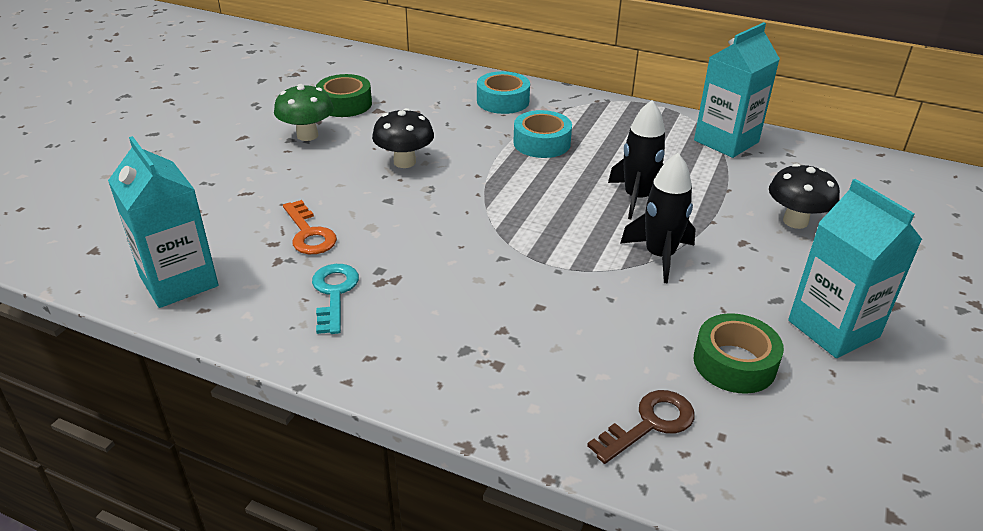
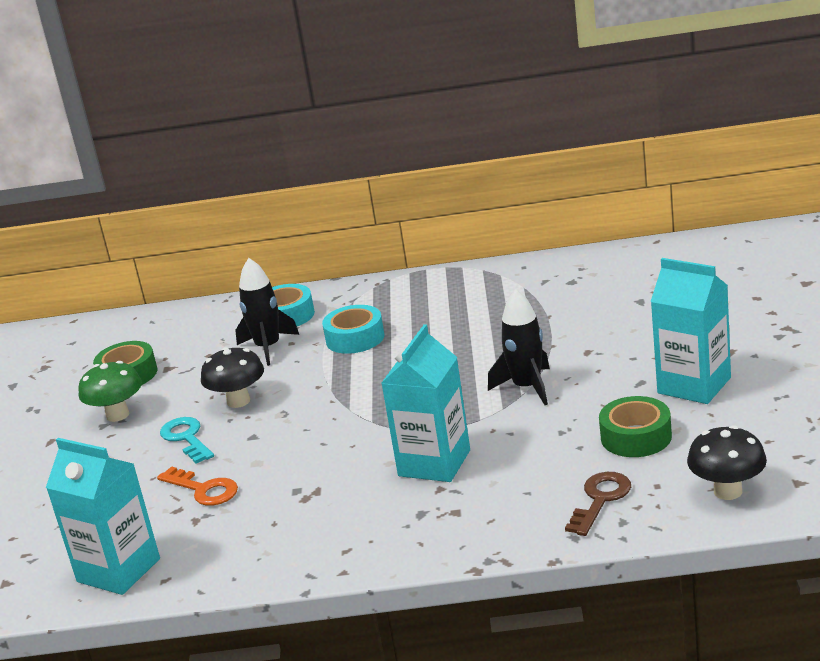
camera: 20 degrees left, 10 degrees down
(334, 293) = (272, 521): turquoise key -> turquoise key (186, 438)
(637, 198) = (476, 351): black rocket -> black rocket (268, 348)
(726, 141) = (520, 277): turquoise carton -> turquoise carton (434, 463)
(795, 221) = (619, 320): black mushroom -> black mushroom (728, 491)

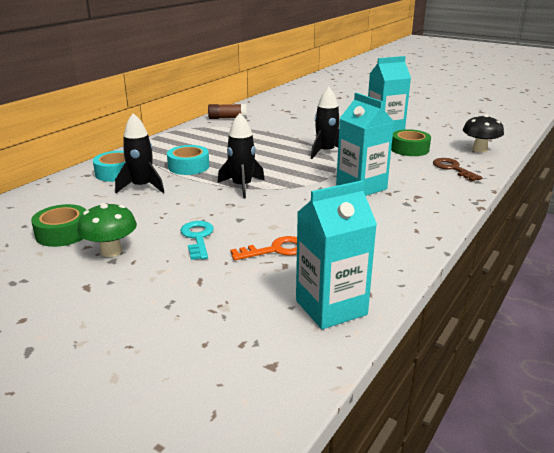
camera: 60 degrees left, 0 degrees up
(186, 438) = (197, 238): turquoise key -> turquoise key turned 75 degrees clockwise
(238, 401) = (187, 211): black mushroom -> none
(338, 395) = (242, 186): none -> black rocket
(557, 268) = (227, 118): none -> brown glue stick

